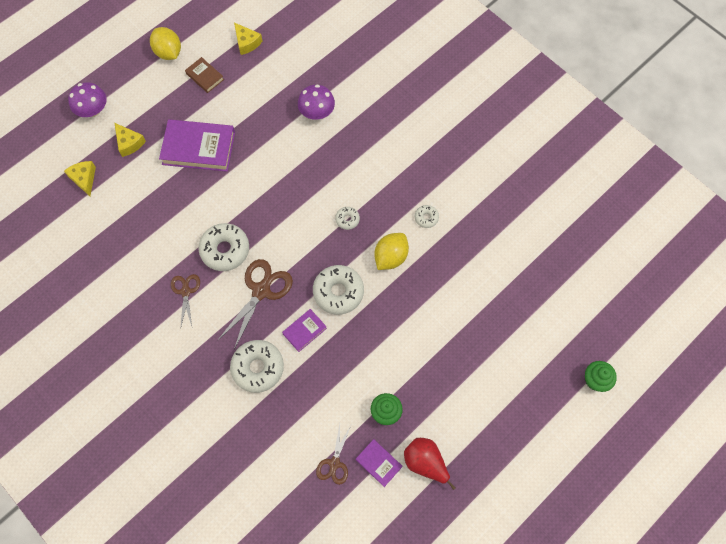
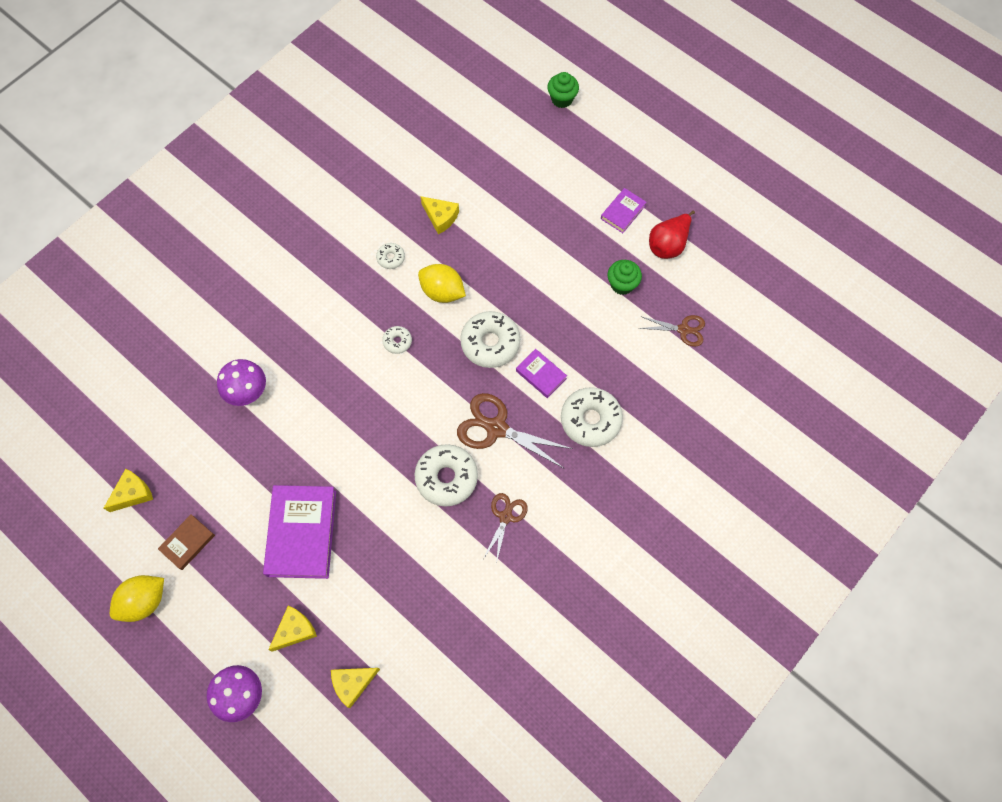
camera: 95 degrees left, 0 degrees up
(185, 291) = (505, 517): brown scissors -> brown scissors turned 120 degrees clockwise
(378, 463) = (676, 287): purple book -> purple book (623, 212)
(465, 260) = (440, 217): none -> yellow cheese

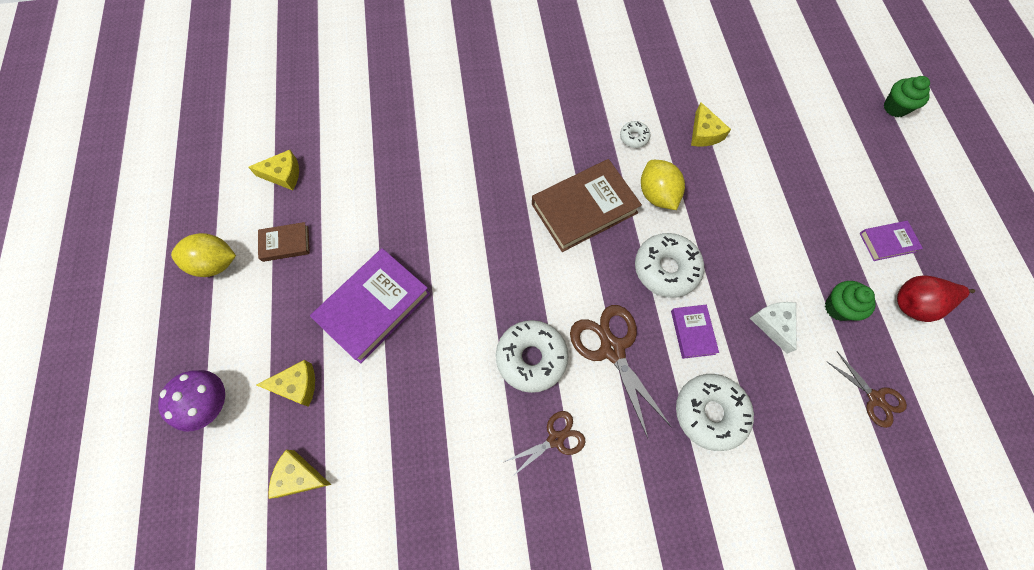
camera: 40 degrees right, 0 degrees up
(247, 391) = (432, 160): purple mushroom -> none
(397, 341) = (584, 208): white donut -> brown book
(589, 328) = (773, 324): none -> white cheese

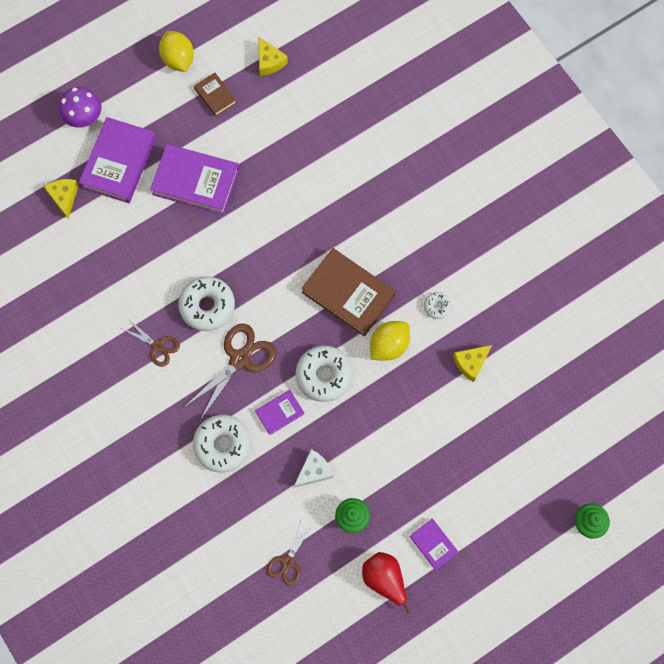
camera: 65 degrees right, 5 degrees up
(297, 385) = (119, 163): yellow cheese -> purple book

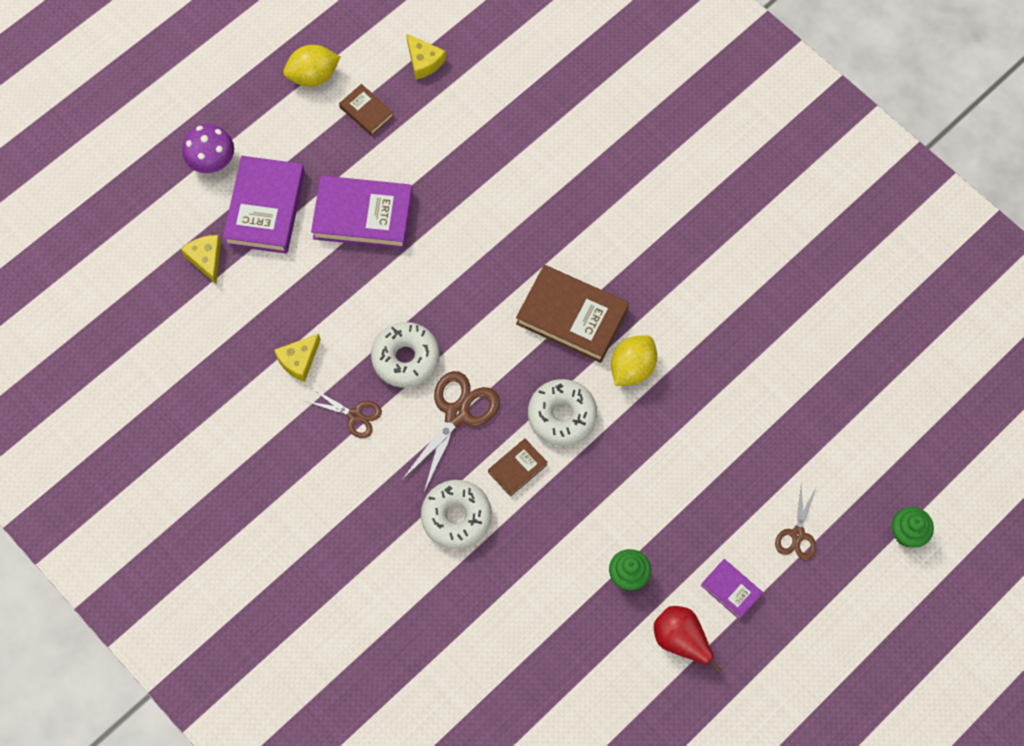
camera: 10 degrees left, 5 degrees down
(178, 59) = (313, 76): yellow lemon -> yellow lemon turned 75 degrees counterclockwise
(279, 413) = (517, 468): purple book -> brown book
(287, 562) = (561, 640): brown scissors -> brown scissors (797, 534)
(314, 471) = (572, 529): white cheese -> none
(437, 306) = (680, 314): white donut -> none
(471, 363) = (733, 372): yellow cheese -> yellow cheese (299, 360)

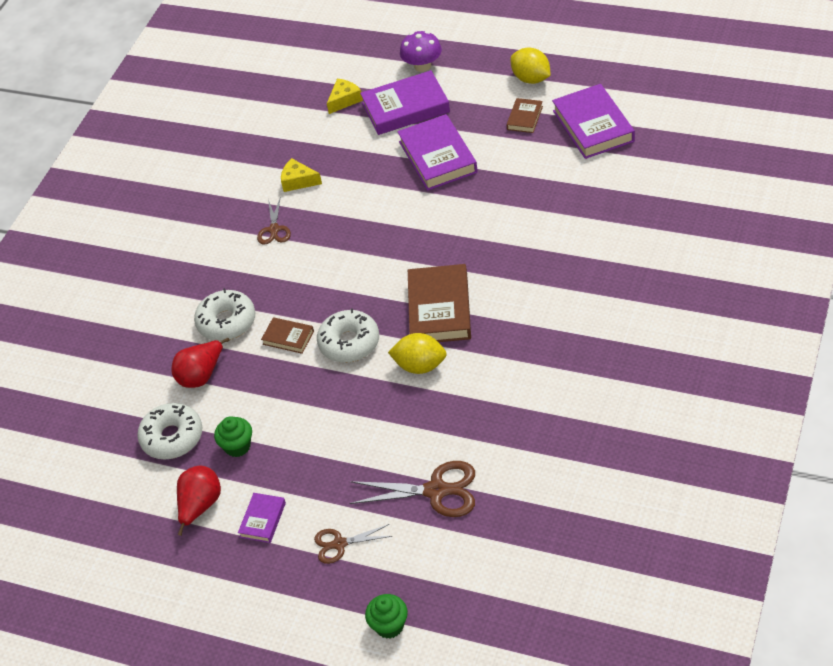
camera: 70 degrees right, 20 degrees down
(406, 358) = (338, 234): white donut -> white donut (172, 437)
(424, 61) = (593, 126): yellow cheese -> purple book
(457, 414) = (311, 283): brown scissors -> brown scissors (436, 491)
(514, 571) = (201, 375): none -> red pear

